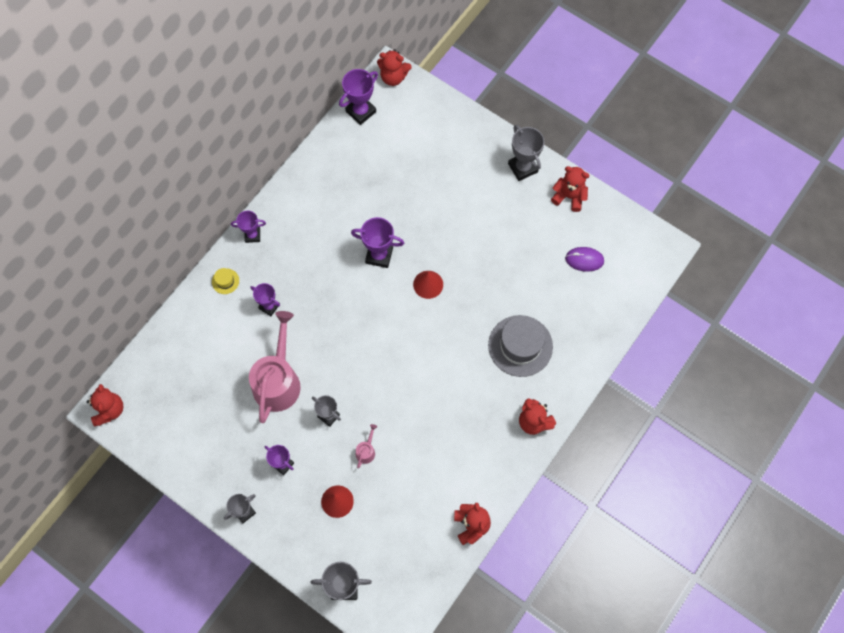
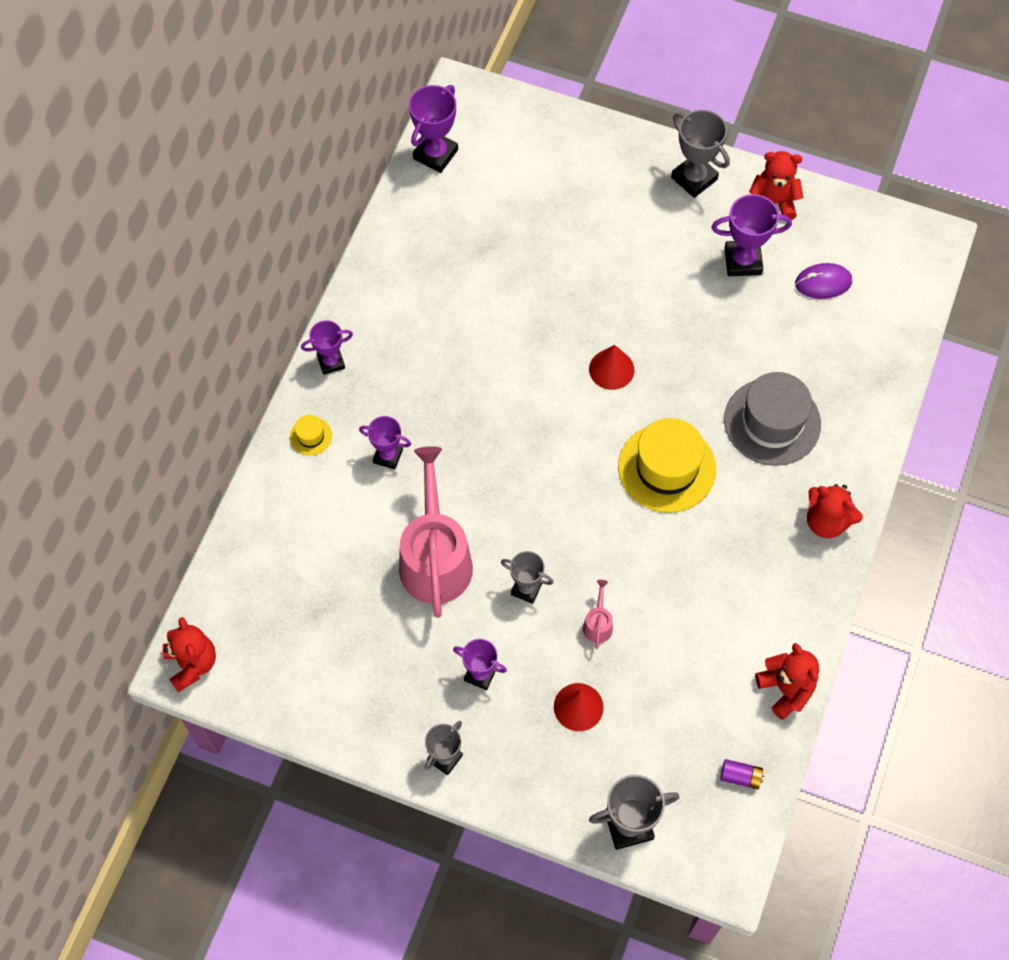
camera: 15 degrees left, 5 degrees down
(379, 255) = (527, 346): purple trophy -> purple trophy (743, 261)
(393, 77) = (467, 97): red teddy bear -> none
(424, 574) = (740, 777): none -> purple battery
(442, 359) = (667, 468): none -> yellow hat

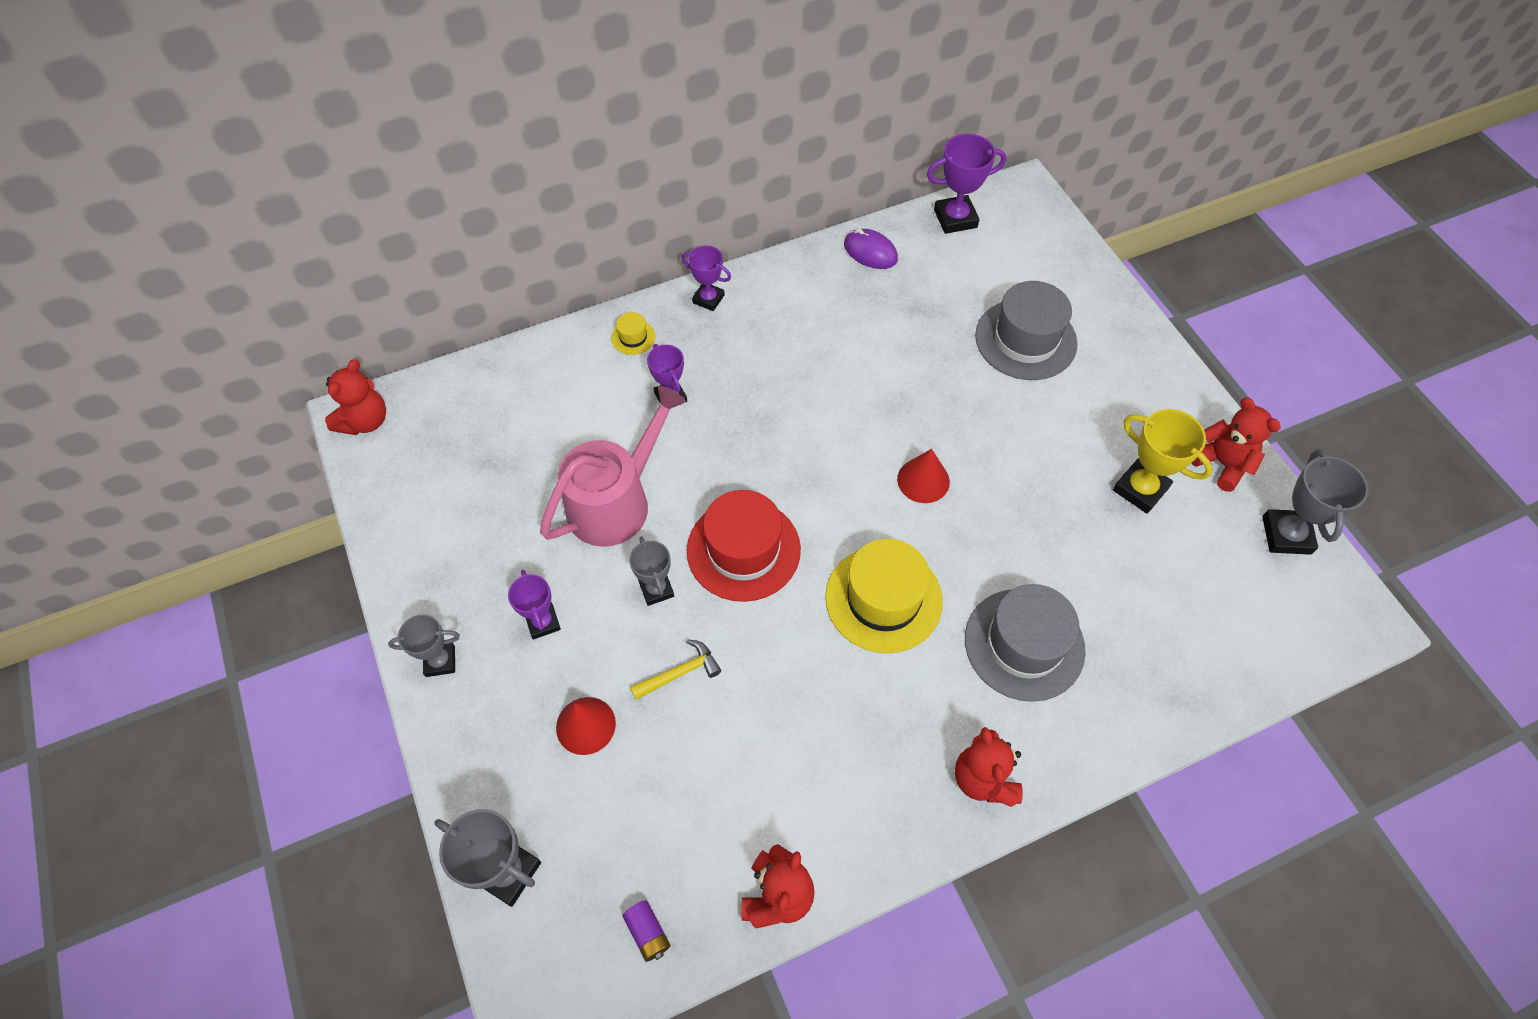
camera: 45 degrees right, 5 degrees down
(551, 514) = (743, 550): none -> red hat
(575, 212) = (1025, 339): none -> grey hat
(598, 624) = (679, 673): pink watering can -> yellow hammer
(694, 178) = (1163, 391): grey trophy -> grey trophy (1286, 535)
(743, 261) = (1140, 489): purple trophy -> yellow trophy
(823, 283) = (1203, 567): purple mouse -> purple mouse (870, 252)

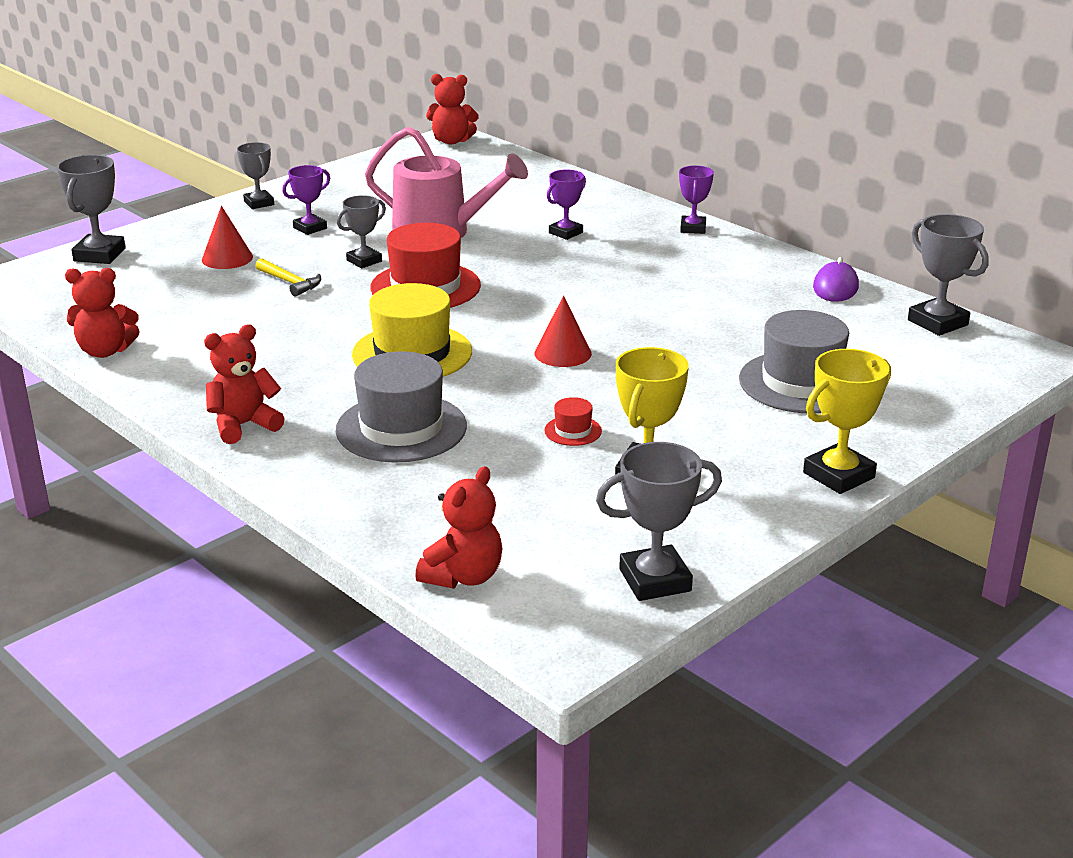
camera: 70 degrees right, 30 degrees down
(633, 337) = (618, 208): yellow hat -> none
(648, 933) = (63, 309): purple battery -> none
(955, 218) = (937, 322): purple trophy -> grey trophy
(1062, 517) = (573, 431): none -> red hat
(1168, 373) = (839, 475): none -> yellow trophy
(1221, 464) = (729, 525): red teddy bear -> red teddy bear (463, 576)

